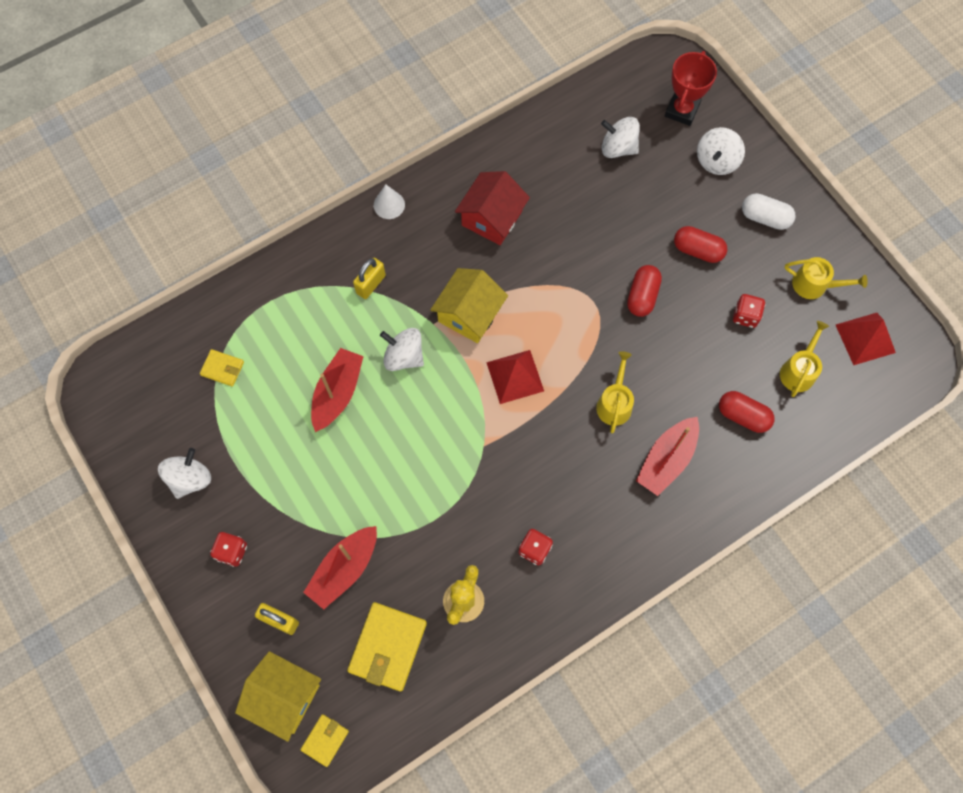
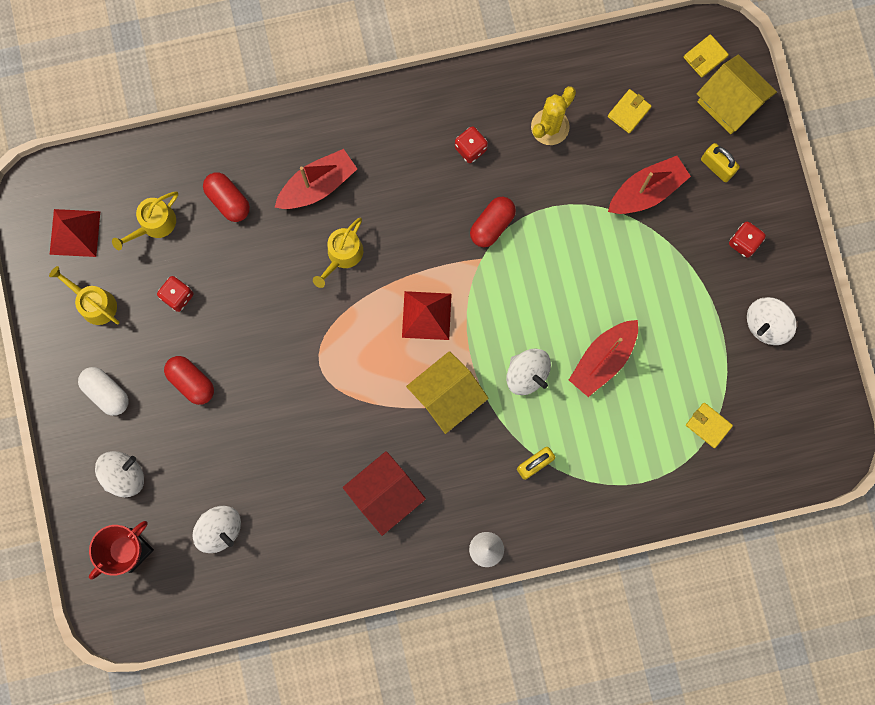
camera: 160 degrees left, 10 degrees up
(388, 647) = (629, 112): yellow wallet -> yellow wallet, size x0.54
(642, 296) = (269, 353): red capsule -> red capsule (492, 225)

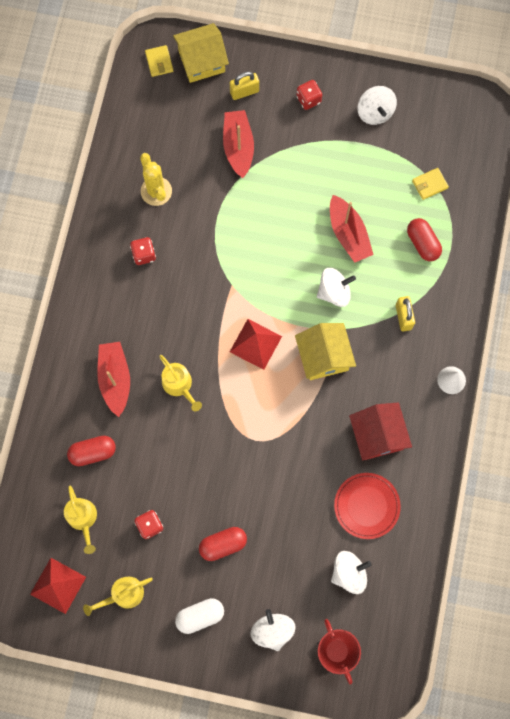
camera: 65 degrees left, 5 degrees down
(301, 516) = (366, 506): none -> red plate
(492, 225) = (210, 266): red capsule -> red capsule (422, 243)
(629, 112) = (173, 132): yellow wallet -> none

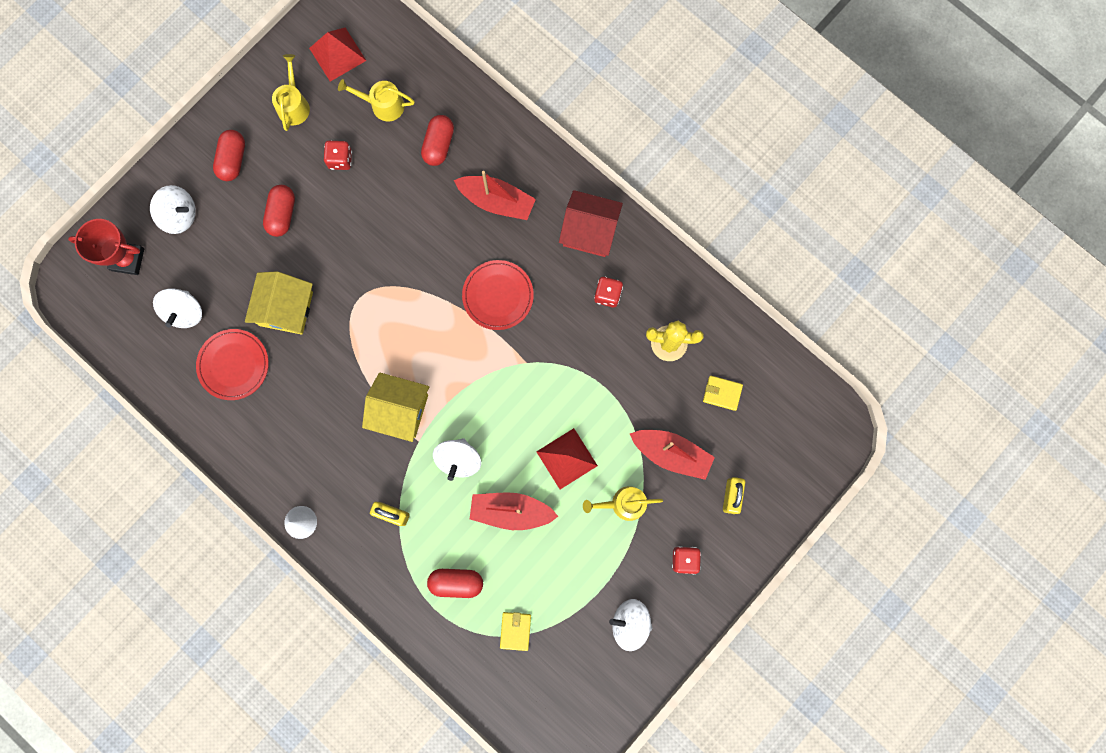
camera: 120 degrees right, 5 degrees up
(159, 62) = (815, 426): yellow wallet -> yellow wallet (722, 393)
(179, 385) = (455, 257): yellow watering can -> yellow watering can (624, 503)
(192, 335) = (498, 296): none -> red plate
(200, 616) = (233, 160): white capsule -> red capsule
(201, 61) = (792, 471): yellow house -> yellow house (286, 308)
(255, 344) = (452, 351): red pyramid -> red pyramid (567, 458)
(377, 435) = (292, 416): red house -> red house (589, 231)

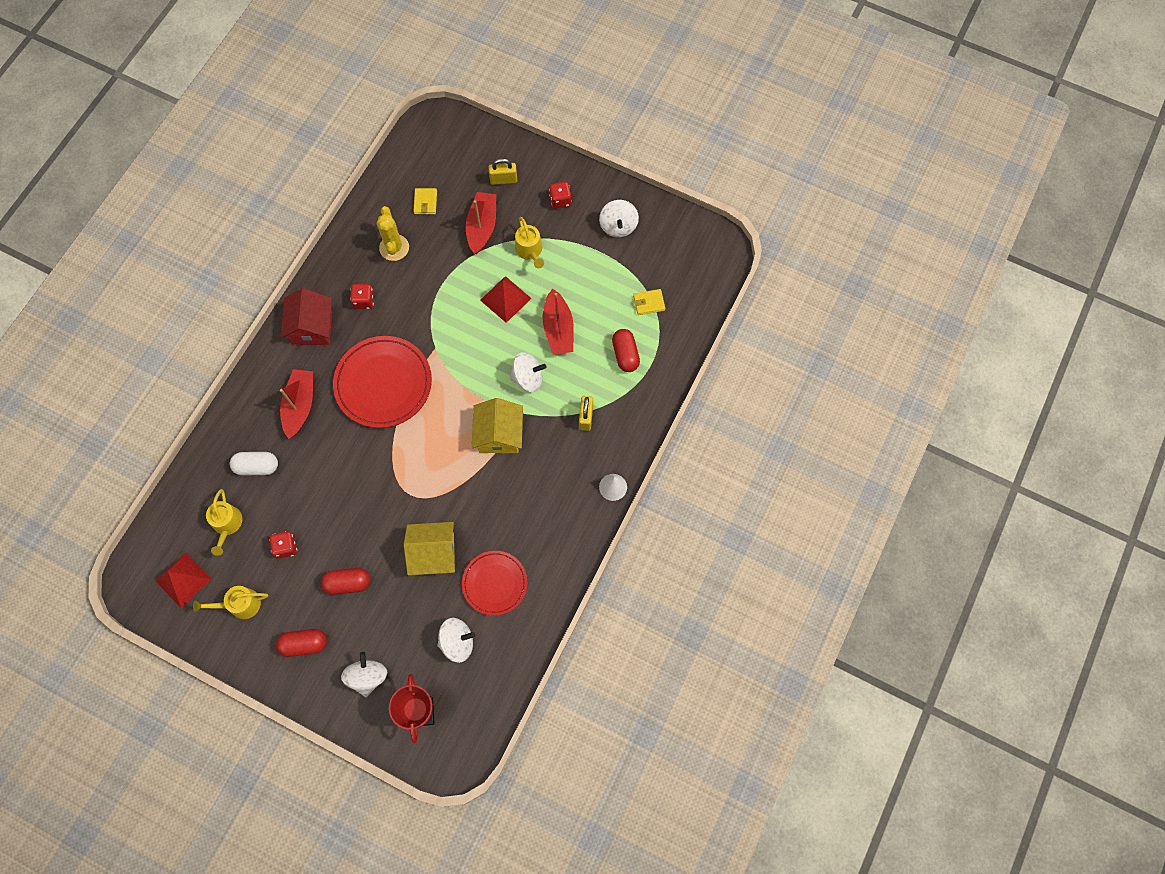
camera: 105 degrees left, 10 degrees down
(439, 145) = (257, 467): red capsule -> white capsule
(498, 296) = (383, 383): red plate -> red plate, size x1.60

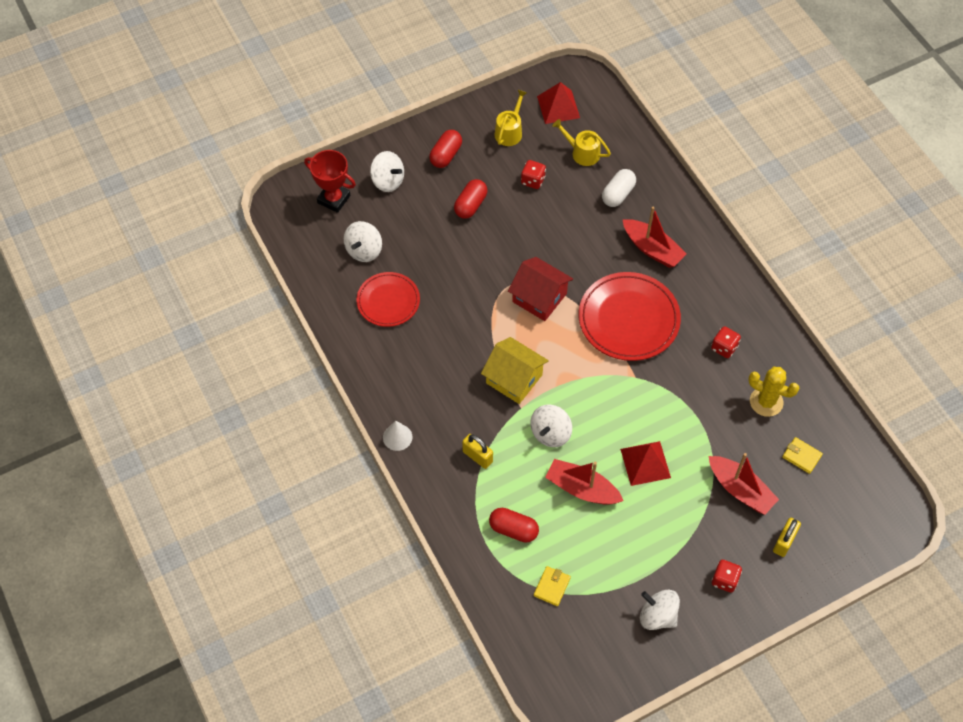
camera: 125 degrees right, 10 degrees down
(312, 327) = (724, 295): red house -> red house (539, 297)
(434, 553) = (447, 273): yellow house -> none
(530, 250) = (684, 516): yellow watering can -> none

